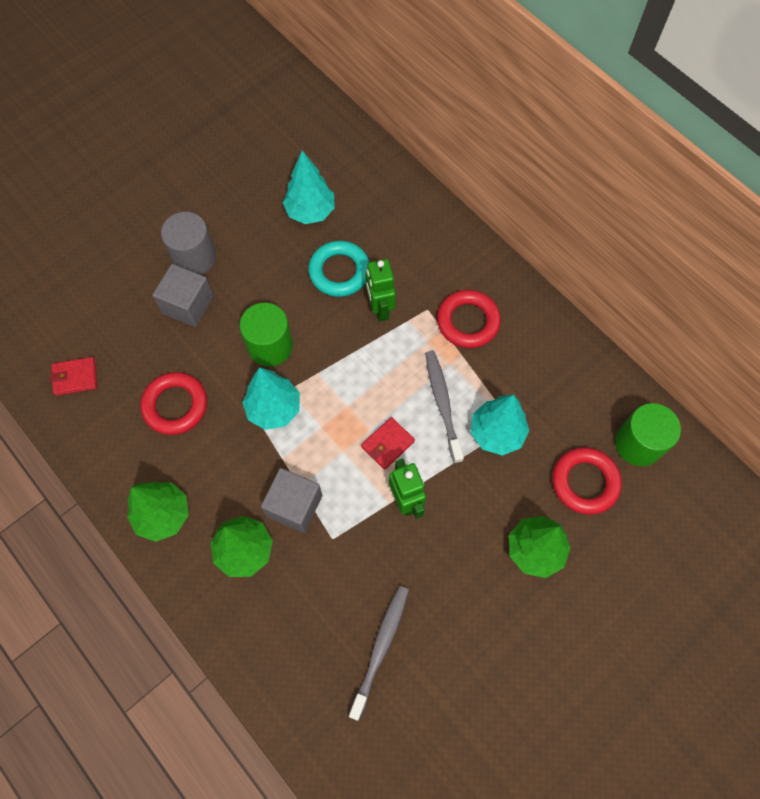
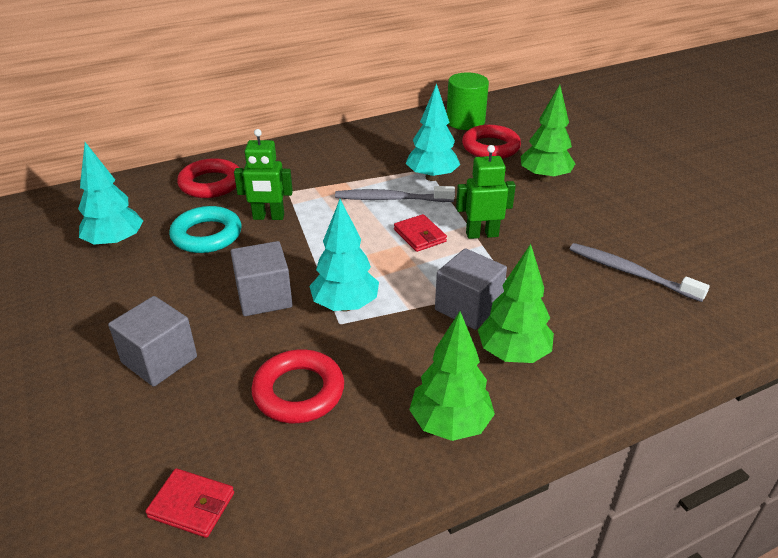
camera: 75 degrees left, 30 degrees down
(75, 377) = (192, 505): red wallet -> red wallet turned 75 degrees counterclockwise
(194, 257) = (94, 344): grey cylinder -> none
(270, 346) = (264, 297): green cylinder -> grey cube
(468, 322) = (315, 173): red ring -> red ring (211, 184)

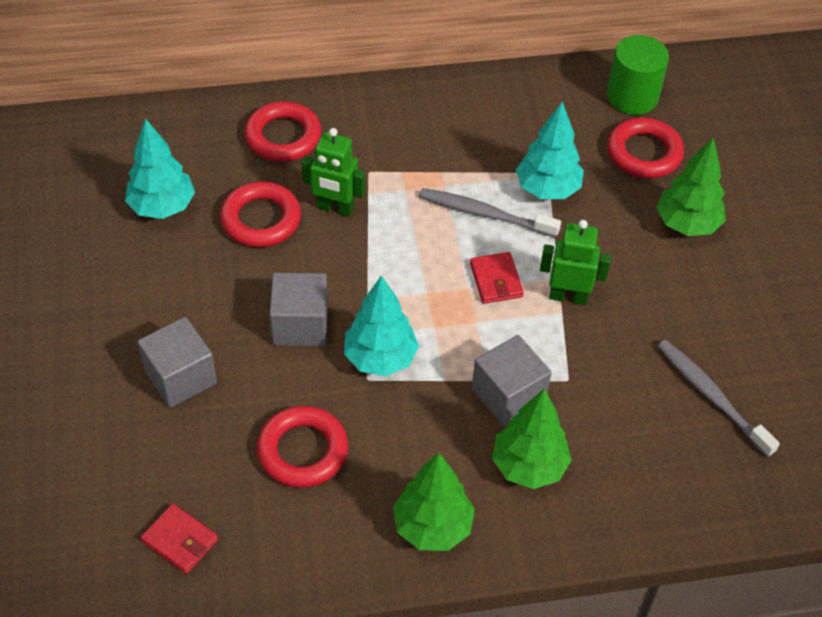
camera: 15 degrees right, 15 degrees up
(207, 235) = (261, 219): turquoise ring -> red ring

